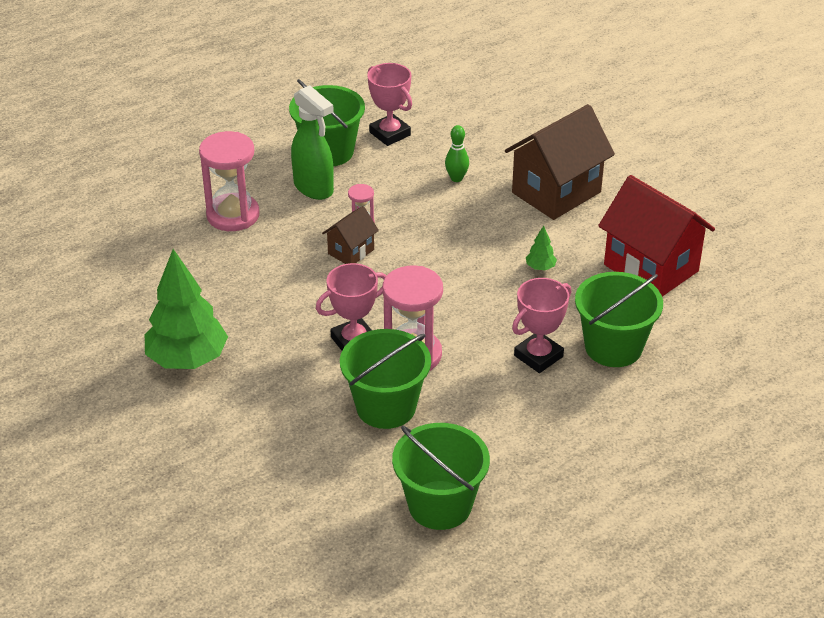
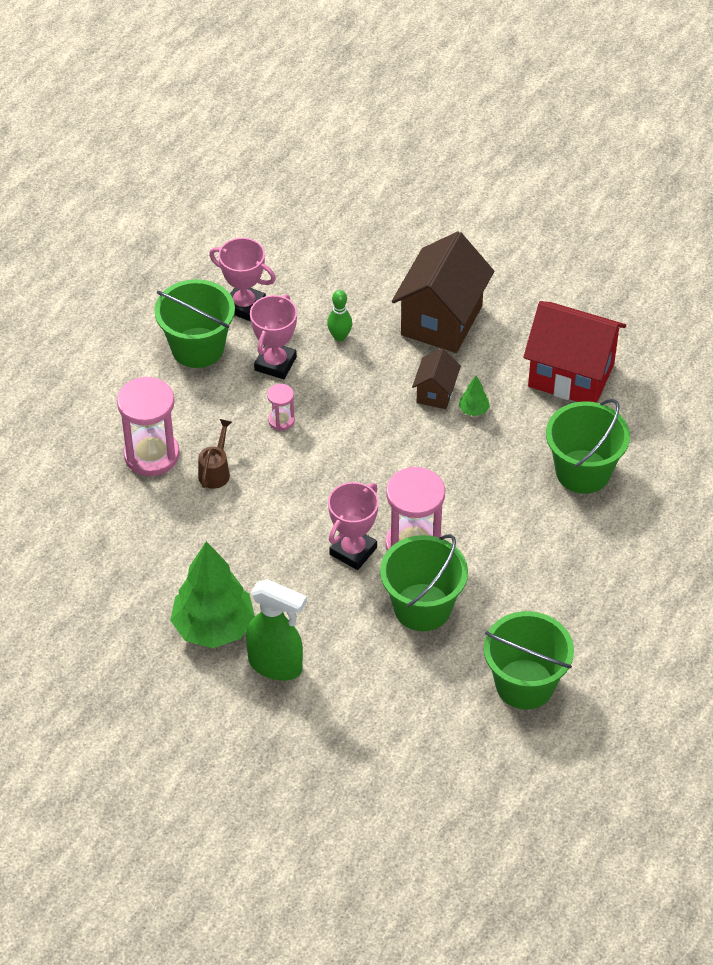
camera: 25 degrees left, 10 degrees up
(278, 243) = (216, 471): none -> brown watering can
(314, 188) = (210, 396): green spray bottle -> green spray bottle (276, 665)
(351, 251) = (290, 455): brown house -> brown house (435, 393)
(538, 356) = (524, 505): pink trophy -> pink trophy (275, 363)

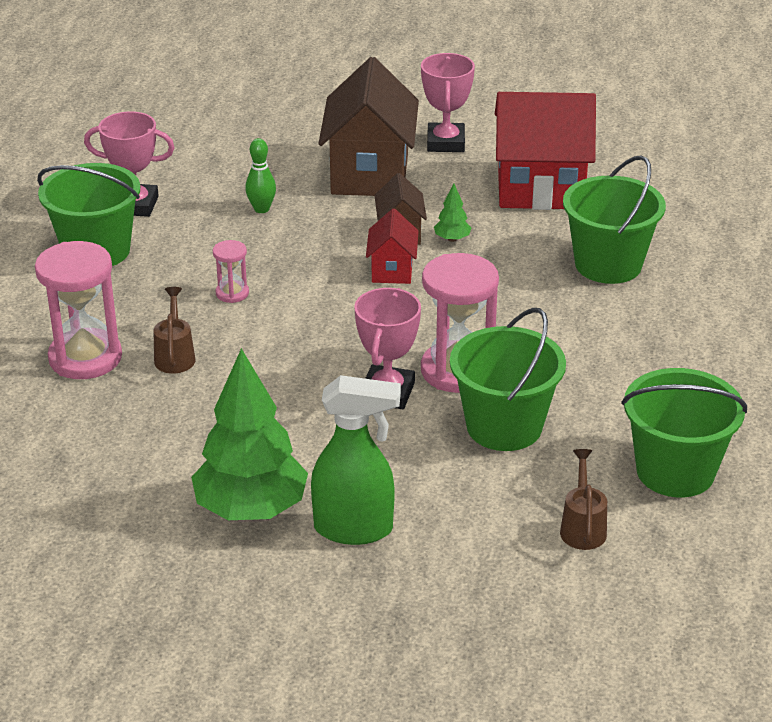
camera: 20 degrees left, 15 degrees down
(275, 363) = (198, 246): pink trophy -> pink trophy (445, 143)
(411, 431) = (392, 270): none -> red house
(433, 711) = (582, 527): none -> brown watering can

